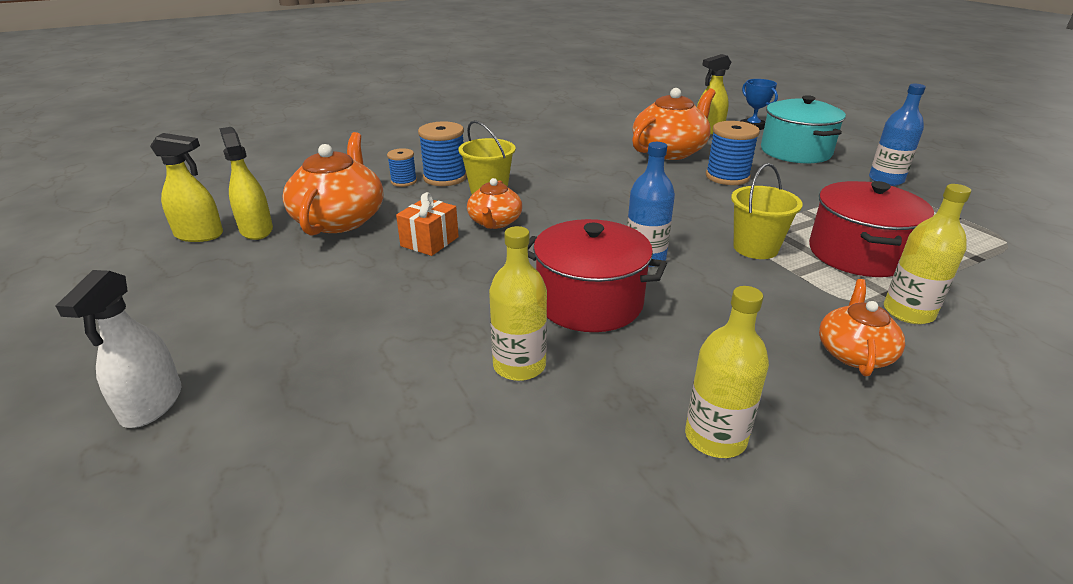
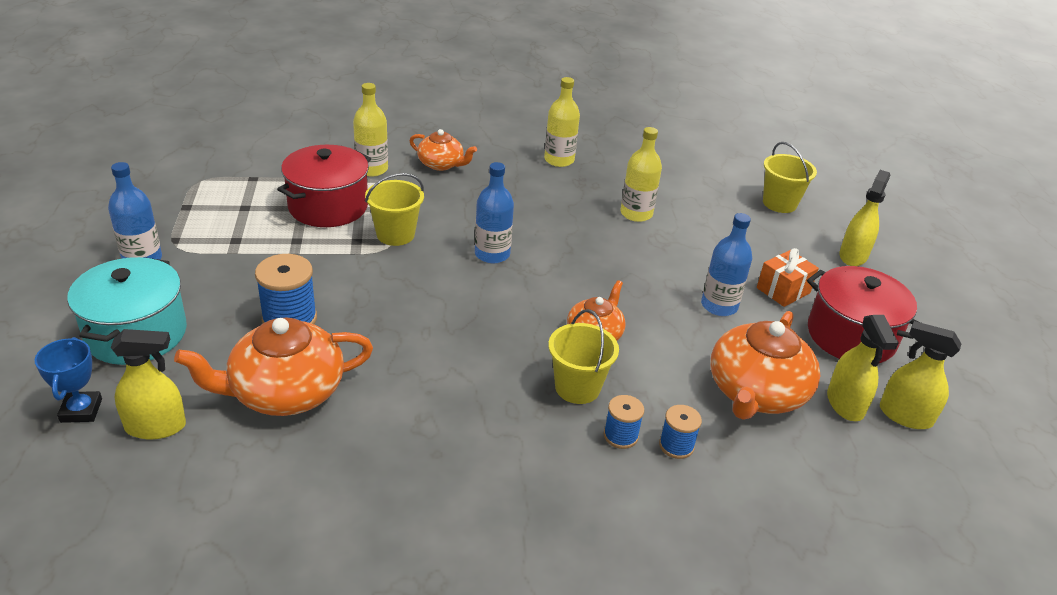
camera: 160 degrees left, 5 degrees up
(152, 404) = (853, 256): white spray bottle -> yellow spray bottle
(258, 489) = (779, 203): none -> yellow bucket
(377, 275) = (719, 306): none -> blue bottle
(429, 241) = (666, 329): orange gift -> orange gift (783, 290)
(445, 178) = (620, 436): blue spool -> blue spool, size x0.59
(589, 302) = (566, 235): red pot -> red pot (851, 336)
(854, 353) = (441, 164): orange teapot -> orange teapot turned 105 degrees counterclockwise

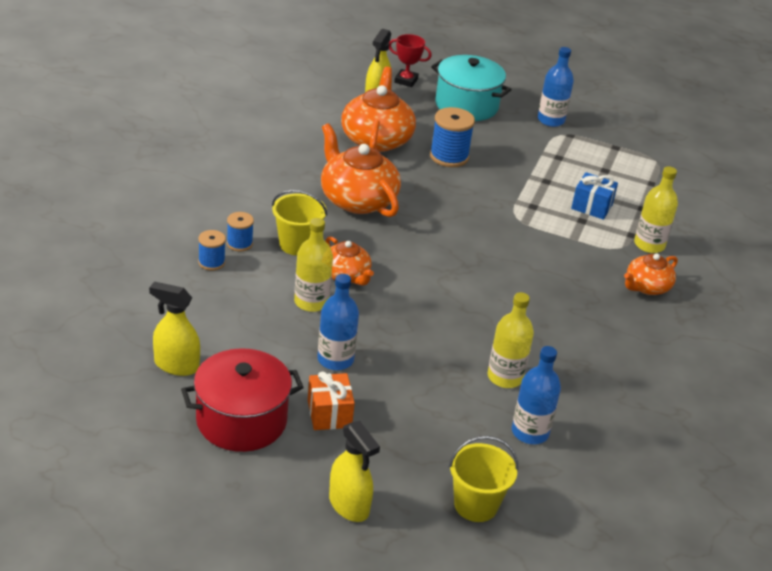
camera: 115 degrees right, 0 degrees up
(81, 410) = (406, 81): blue trophy -> red trophy
(328, 206) = (591, 207): red pot -> blue gift
(395, 234) = (534, 226): yellow bucket -> none
(492, 254) = (481, 264): blue bottle -> blue bottle (530, 432)
(559, 160) = (632, 368): yellow bottle -> yellow bottle (311, 302)
(756, 392) = (226, 325): orange teapot -> orange teapot (357, 200)
(905, 415) = (138, 391): yellow spray bottle -> none

